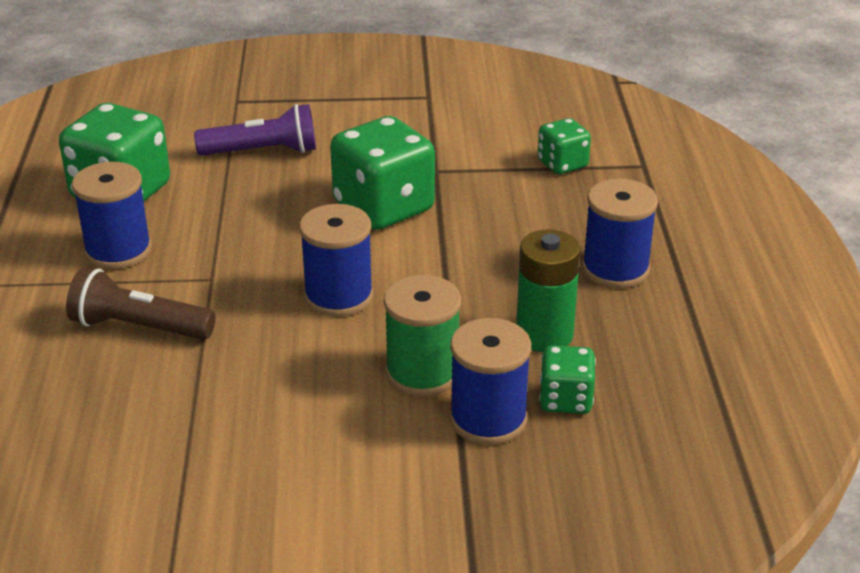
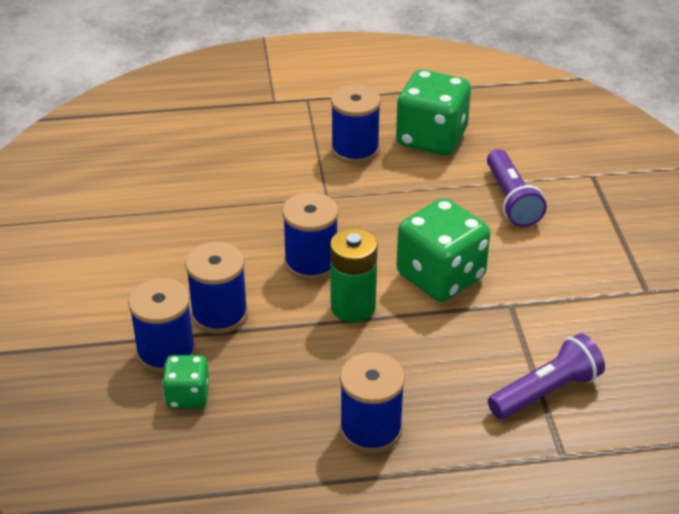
camera: 85 degrees right, 5 degrees up
(139, 327) = (266, 173): brown flashlight -> none
(422, 373) = (219, 314): green spool -> blue spool
(544, 335) = (270, 382): green battery -> green battery (353, 307)
(562, 164) = (546, 392): green dice -> purple flashlight

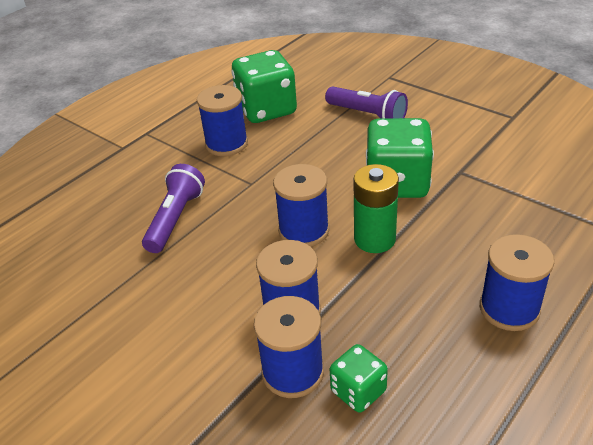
camera: 40 degrees left, 0 degrees up
(546, 392) = (558, 206): purple flashlight -> purple flashlight (175, 219)

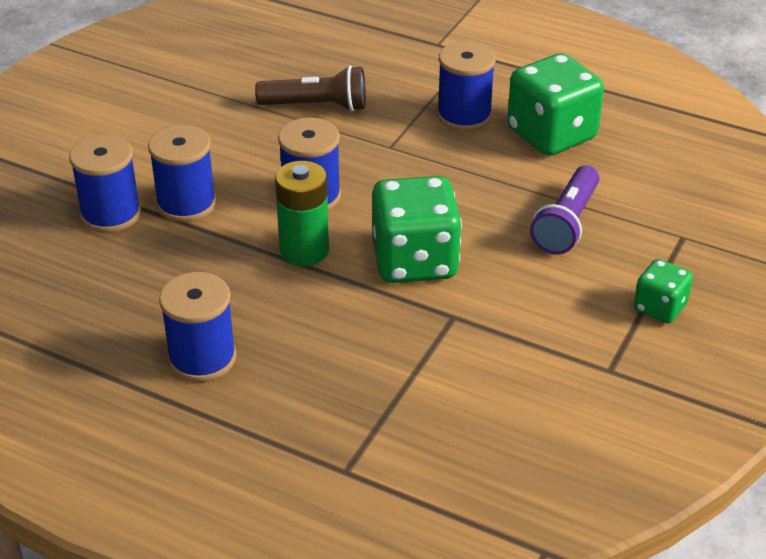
camera: 75 degrees right, 0 degrees up
(175, 219) = (316, 106): purple flashlight -> brown flashlight
(358, 391) = (89, 256): green dice -> green dice (659, 308)

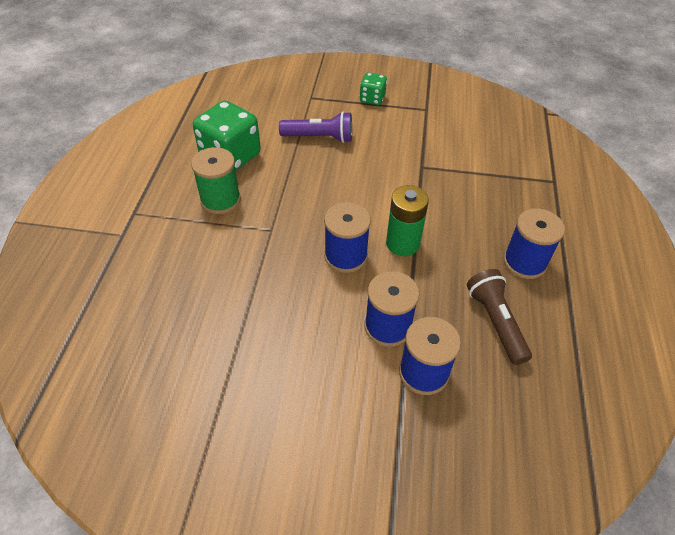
camera: 110 degrees left, 10 degrees up
(316, 106) = (231, 285): brown flashlight -> brown flashlight (496, 322)
(414, 261) = (385, 191): green dice -> none
(464, 116) = (220, 200): blue spool -> green spool

